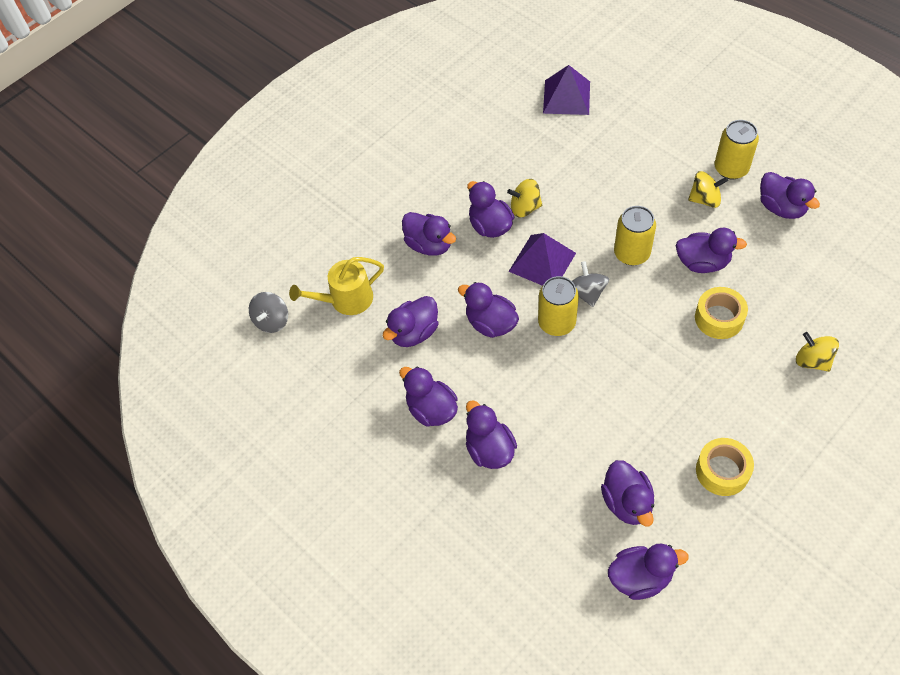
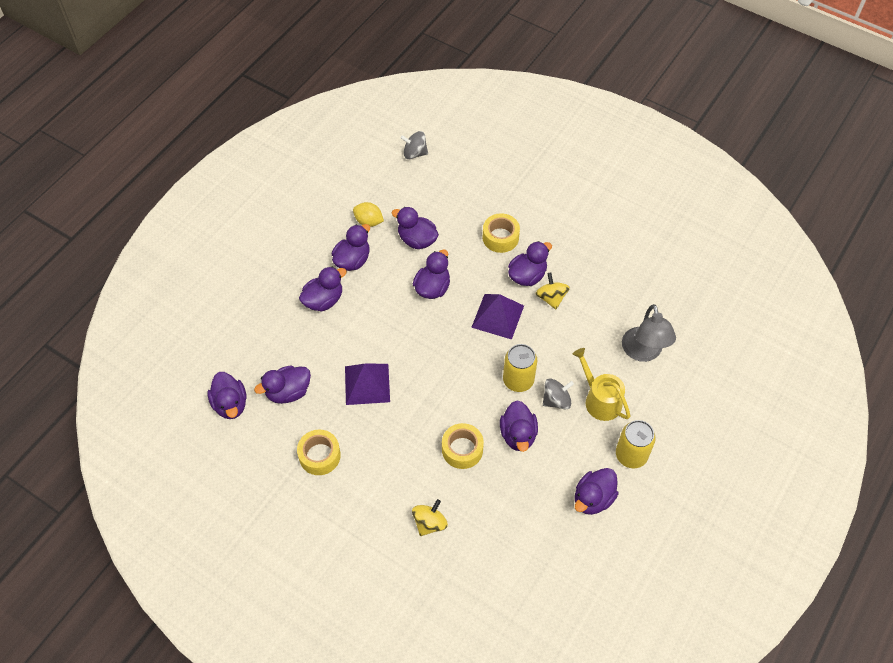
camera: 75 degrees right, 0 degrees up
(346, 300) = (440, 193): yellow watering can -> yellow watering can (600, 400)
(372, 385) = (368, 221): none -> yellow lemon
(429, 245) = (500, 237): purple duck -> yellow tape
(556, 323) = (440, 332): yellow can -> none
(566, 97) = (686, 316): purple pyramid -> purple pyramid (367, 384)
(587, 293) = (472, 350): grey spinning top -> grey spinning top (556, 400)
(607, 139) = (643, 352): none -> grey lamp
(705, 199) = (589, 434): yellow spinning top -> none

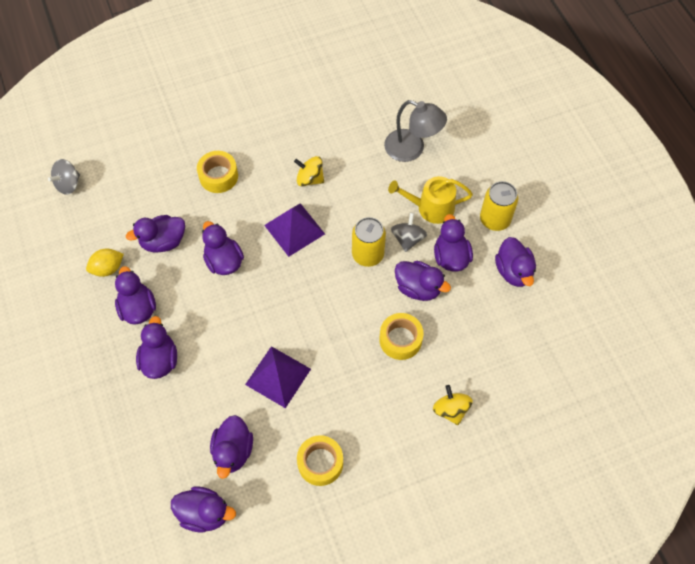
camera: 55 degrees left, 5 degrees up
(527, 276) = (274, 181): purple duck -> purple duck (451, 257)

